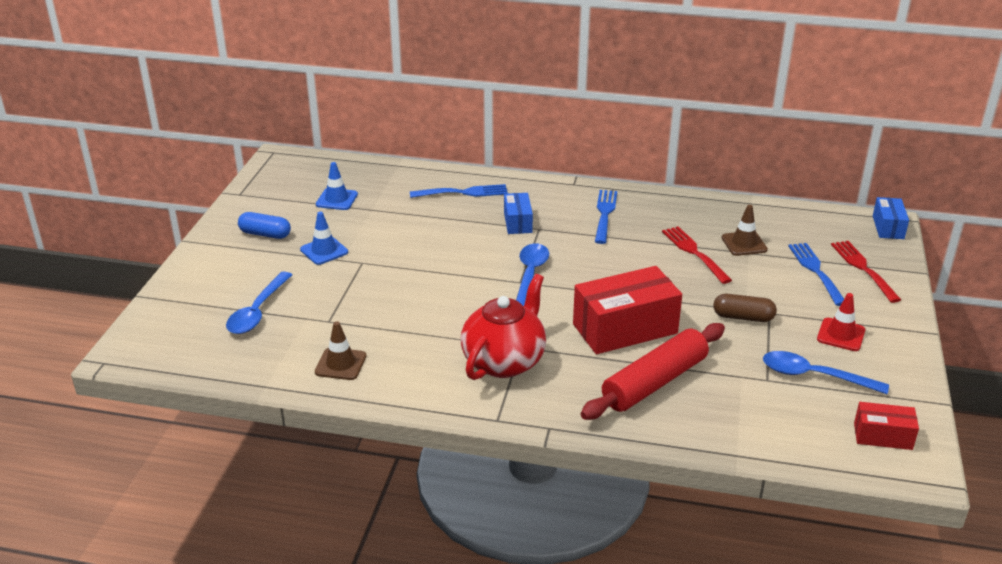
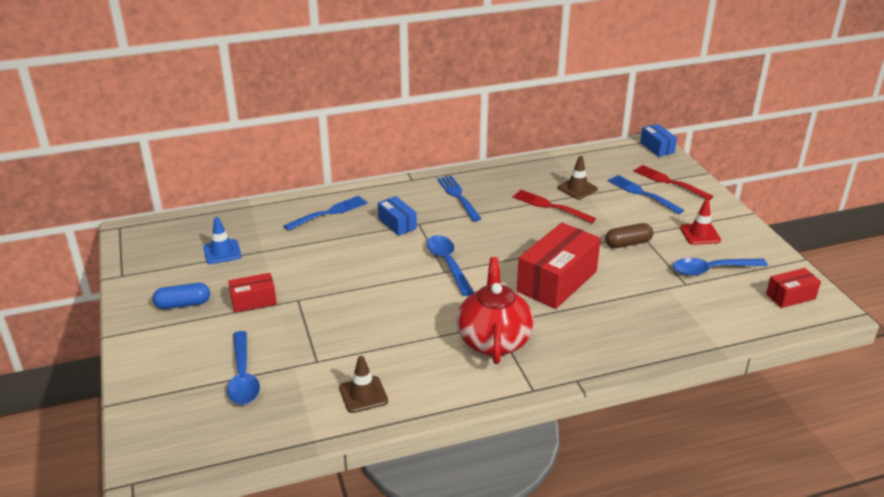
camera: 30 degrees left, 0 degrees up
(324, 251) = (253, 301): blue traffic cone -> red box
(654, 382) = (616, 315): red rolling pin -> none

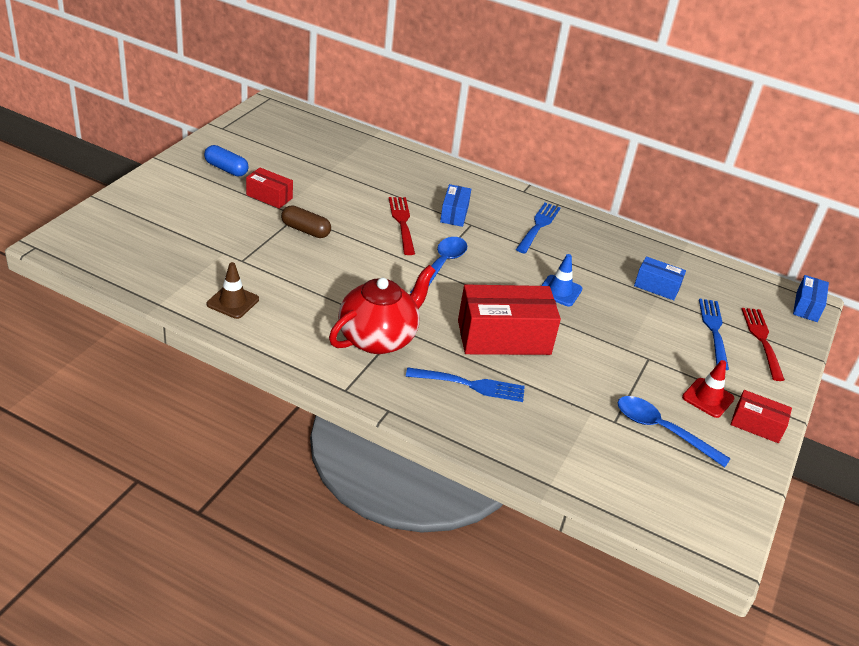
camera: 40 degrees right, 5 degrees up
(222, 252) = (303, 153): blue traffic cone -> blue traffic cone (559, 291)
(243, 376) = (185, 236): blue spoon -> none
(329, 213) = (418, 174): blue fork -> blue fork (470, 385)
(550, 206) = (605, 283): red fork -> red fork (402, 223)
(577, 188) = (656, 287): brown traffic cone -> blue box
(628, 243) = (621, 356): brown capsule -> brown capsule (305, 230)
(790, 296) = (700, 506): red box -> red box (756, 425)

